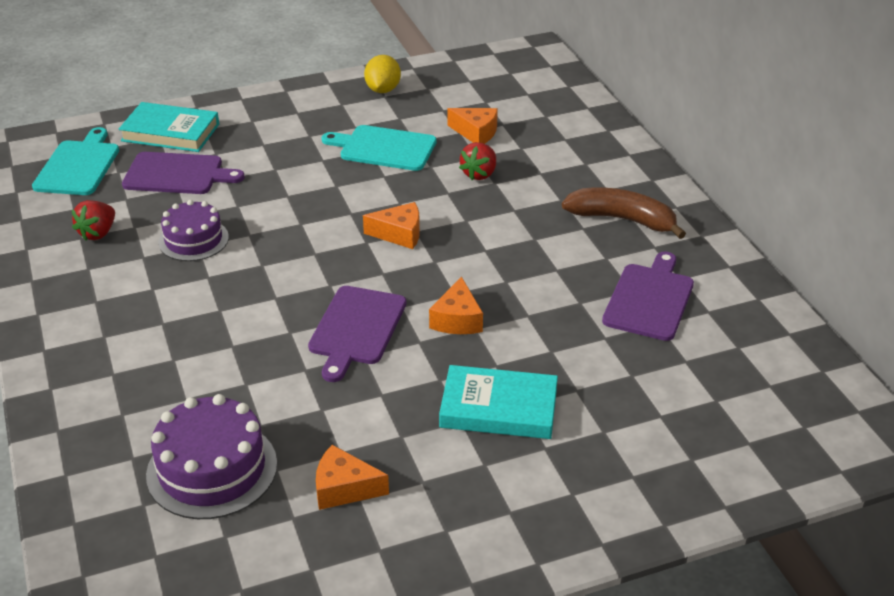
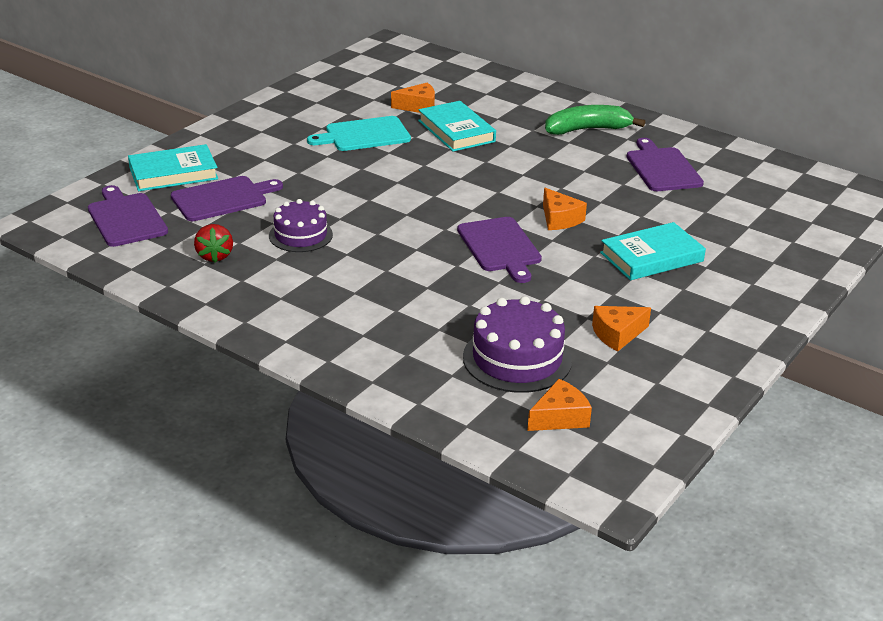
camera: 35 degrees left, 5 degrees down
(78, 166) = (126, 218): turquoise cutting board -> purple cutting board
(383, 90) = (309, 98): yellow lemon -> none
(399, 234) = (450, 183): orange cheese -> orange cheese (560, 417)
(479, 174) = (456, 131): red strawberry -> turquoise book
(622, 219) = (587, 129): brown banana -> green banana

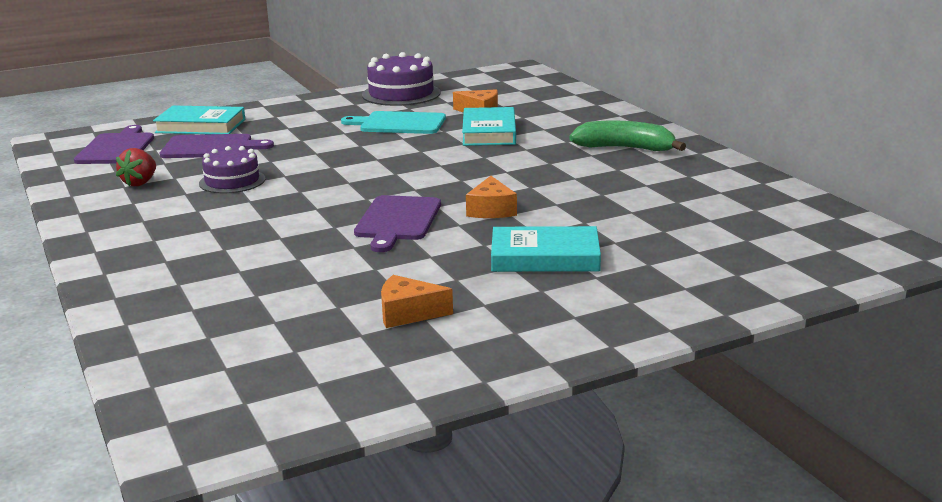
camera: 30 degrees right, 10 degrees down
(517, 359) = (274, 310): purple cake -> purple cake (401, 94)
(560, 417) = (237, 370): orange cheese -> none
(662, 168) = (665, 188): purple cutting board -> none

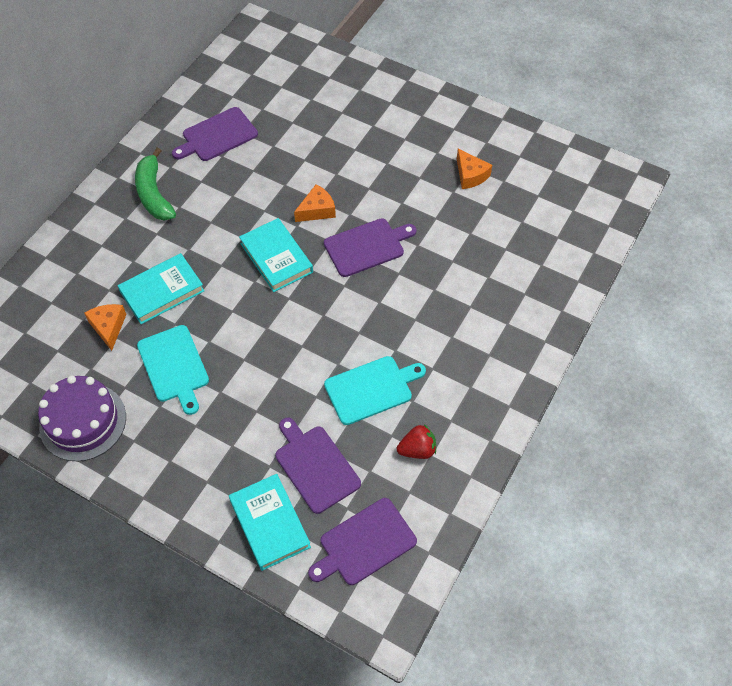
camera: 125 degrees left, 35 degrees up
(232, 181) = (371, 389): purple cake -> turquoise cutting board
(545, 257) = (365, 155): turquoise book -> turquoise book (276, 258)
(685, 188) = (217, 136): none -> purple cutting board

